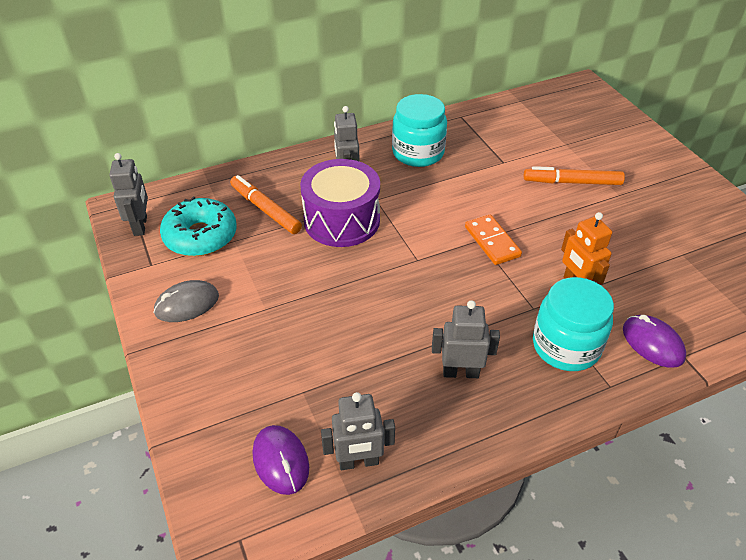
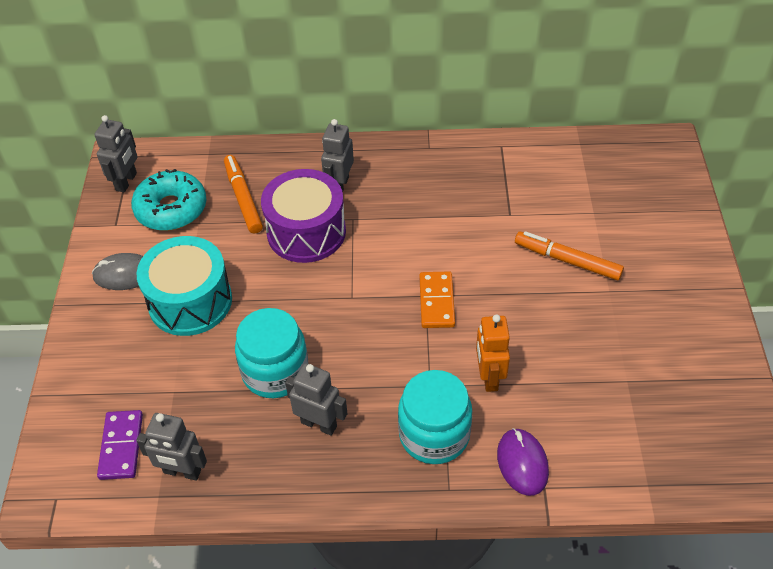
camera: 25 degrees right, 5 degrees up
(269, 308) = (190, 301): none -> turquoise drum
(281, 461) = (121, 446): purple mouse -> purple domino
(418, 153) = (427, 177): turquoise jar -> turquoise jar (275, 372)

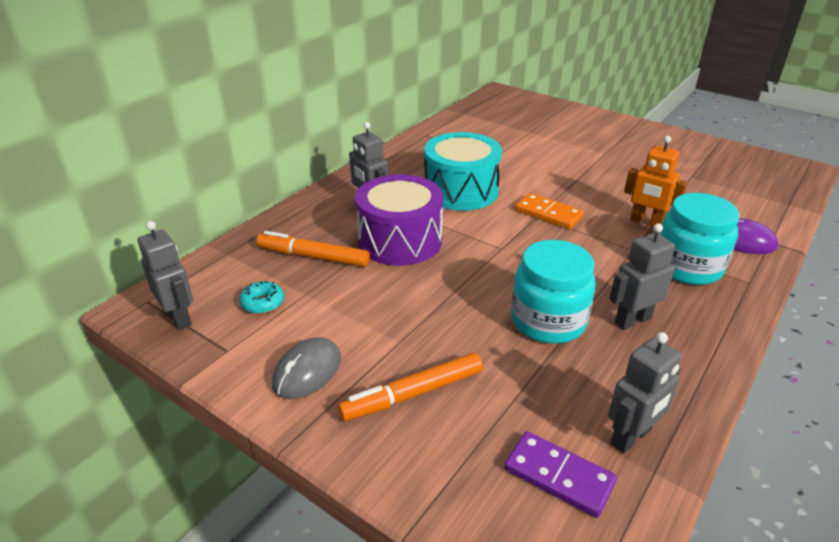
camera: 55 degrees left, 15 degrees down
(171, 209) = (263, 303): turquoise donut -> turquoise donut, size x0.47
(190, 301) = (402, 339): turquoise drum -> turquoise drum (461, 191)
(567, 260) = (563, 155): orange marker -> orange marker (412, 394)

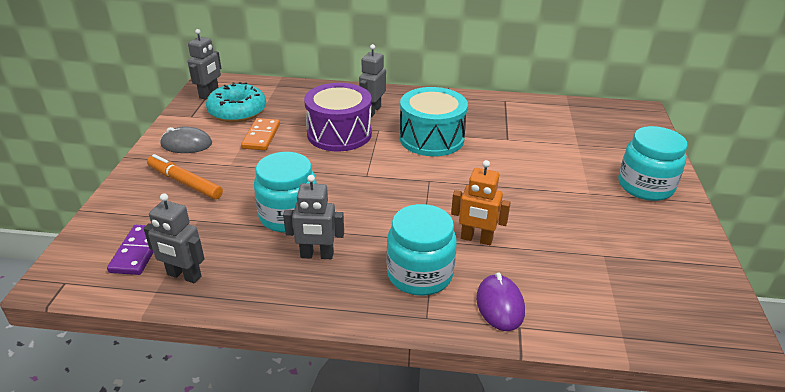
camera: 60 degrees right, 0 degrees up
(263, 303) = (237, 111): turquoise donut -> turquoise donut, size x2.11
(313, 256) = (295, 111): orange marker -> none
(548, 214) = (438, 185): orange domino -> orange domino (261, 136)
(610, 130) = (645, 186): none -> turquoise jar
(632, 320) = (317, 255): grey robot -> grey robot turned 150 degrees clockwise
(646, 222) = (476, 239): orange robot -> orange robot turned 75 degrees counterclockwise

